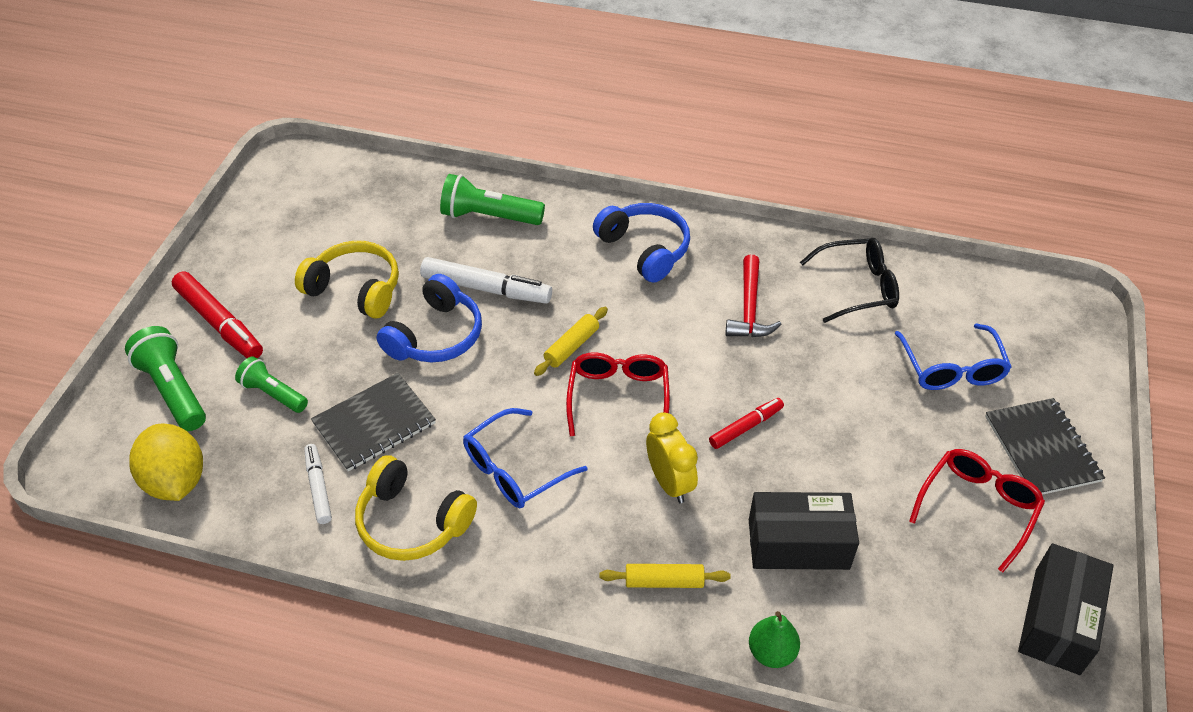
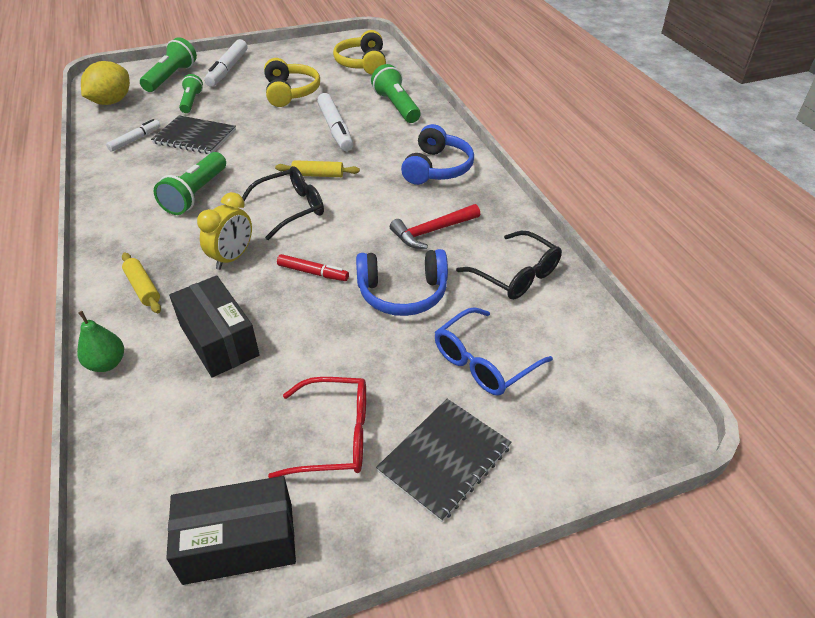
camera: 55 degrees right, 5 degrees down
(219, 323) = (228, 69): red marker -> white marker
(412, 522) = (130, 176): yellow headphones -> yellow headphones (362, 63)
(436, 335) = (280, 128): blue headphones -> blue headphones (402, 293)
(514, 470) = (196, 194): blue glasses -> green flashlight
(618, 397) = (291, 208): red glasses -> black glasses

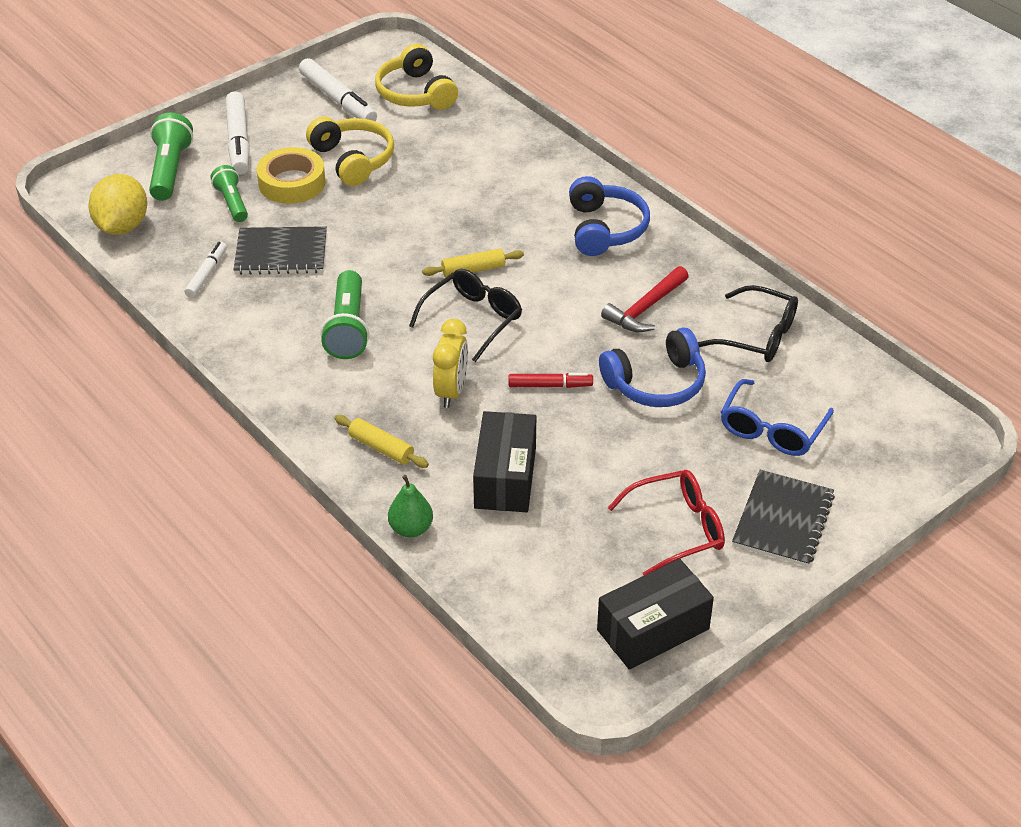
camera: 20 degrees left, 0 degrees up
(219, 340) = (505, 477): black box -> black box turned 60 degrees clockwise
(239, 98) = (292, 183): none -> yellow tape
(335, 128) = (449, 202): white marker -> white marker (338, 100)
(396, 106) = (503, 152): green flashlight -> none

